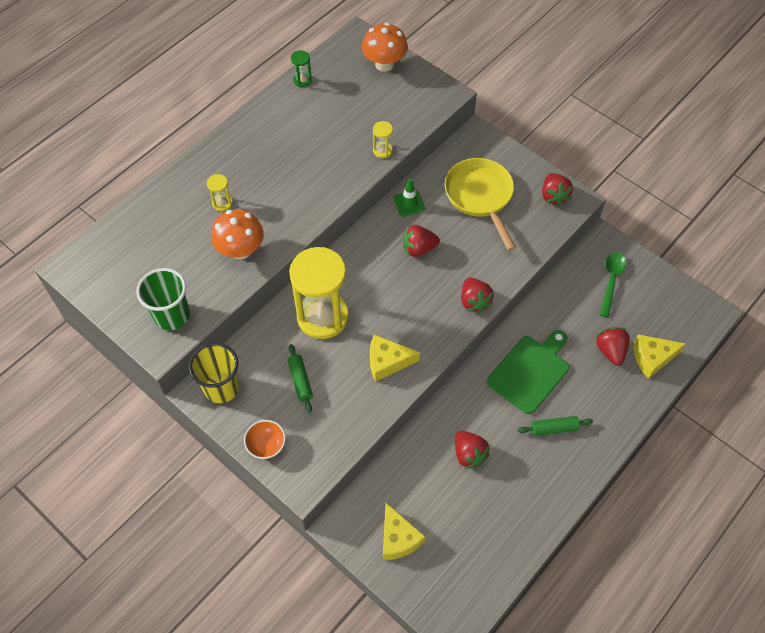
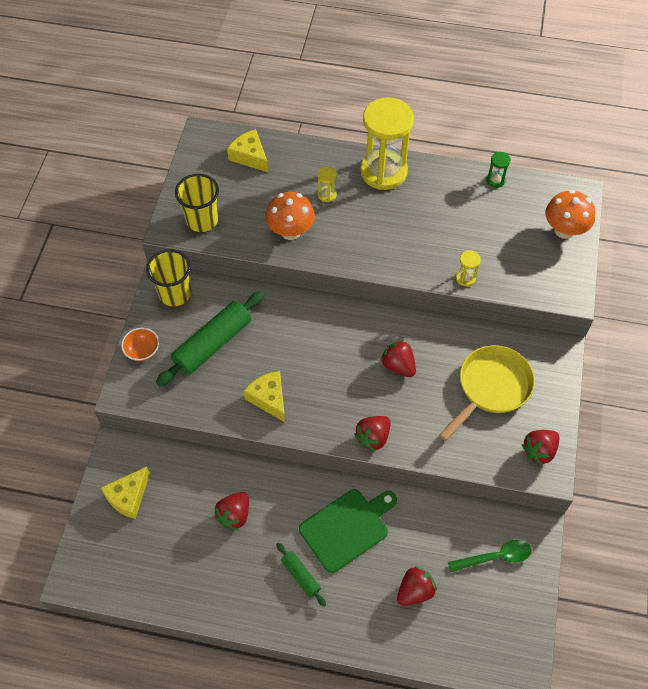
camera: 60 degrees right, 0 degrees up
(172, 315) = (202, 220): green cup -> yellow cup
(300, 381) = (213, 344): green rolling pin -> green rolling pin, size x1.98
(322, 317) = (282, 328): yellow hourglass -> yellow hourglass (383, 172)
(409, 203) = (441, 334): green traffic cone -> none
(530, 372) = (347, 528): green cutting board -> green cutting board turned 45 degrees counterclockwise
(652, 358) = (432, 635): yellow cheese -> yellow cheese (250, 156)

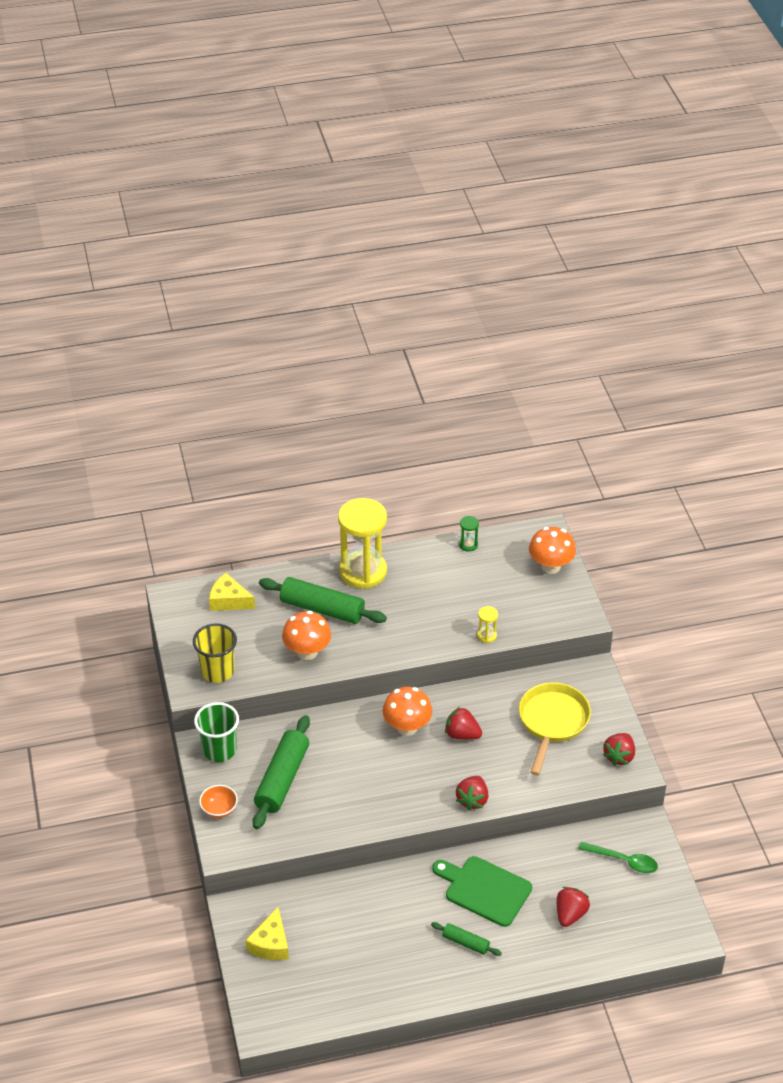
camera: 25 degrees left, 15 degrees down
(175, 293) = (219, 750): yellow cup -> green cup
(234, 515) = (378, 919): red strawberry -> none
(269, 398) = (361, 804): yellow cheese -> none
(327, 194) = (322, 609): yellow hourglass -> green rolling pin
(347, 528) = (484, 889): green cutting board -> green cutting board turned 90 degrees counterclockwise
(351, 338) = (407, 727): none -> orange mushroom
(495, 557) = (623, 861): green spoon -> green spoon turned 60 degrees clockwise

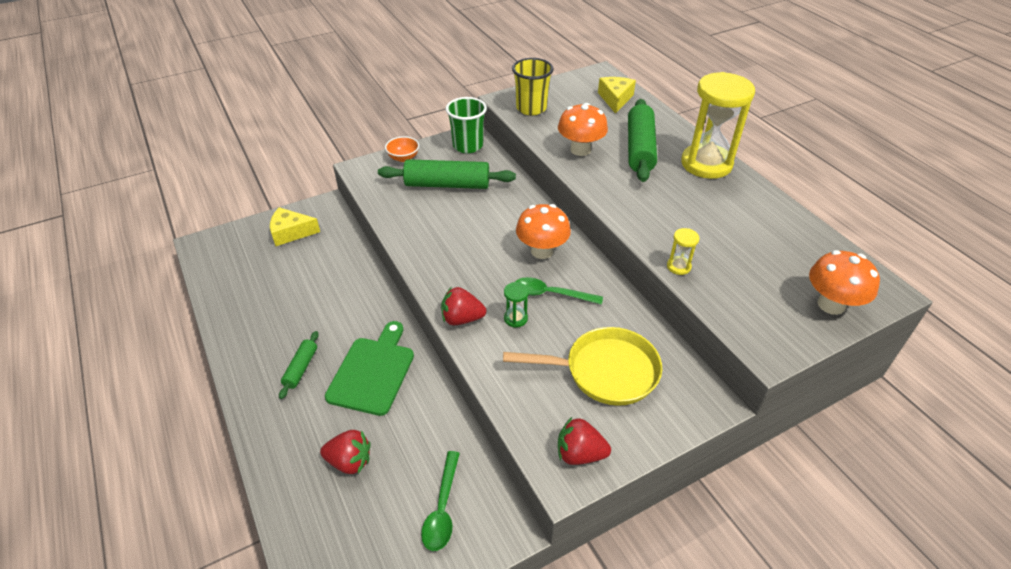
camera: 75 degrees right, 0 degrees up
(462, 734) = (550, 294): red strawberry -> green spoon
(468, 545) = (805, 229): green hourglass -> green hourglass (515, 318)

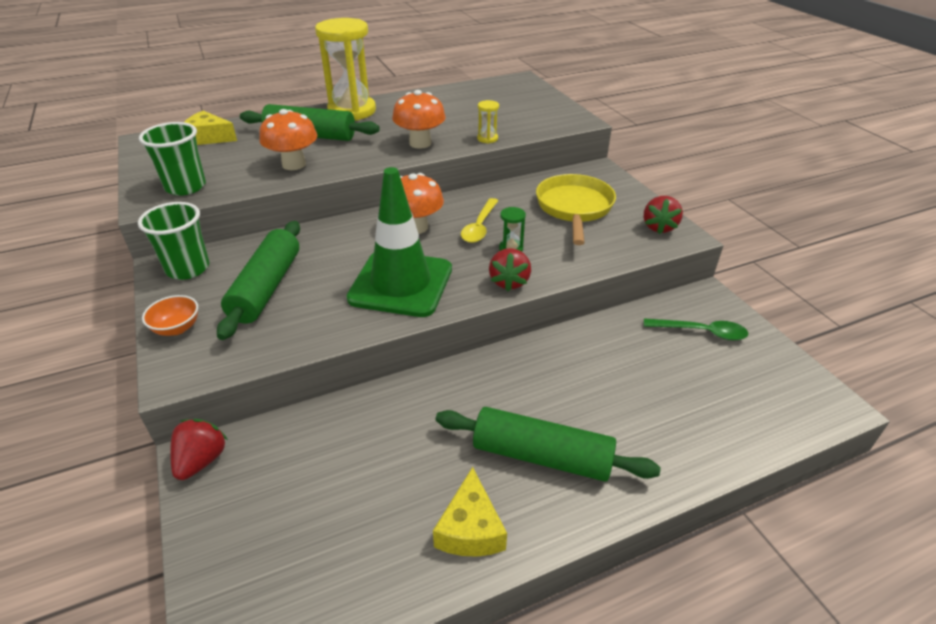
camera: 85 degrees left, 5 degrees down
(291, 232) = (249, 501): yellow cheese -> yellow cheese (470, 529)
(301, 368) = (541, 456): green rolling pin -> green rolling pin, size x1.98
(350, 461) = (667, 399): red strawberry -> red strawberry (202, 460)
(373, 372) = (546, 385): green cutting board -> none
(455, 251) = (401, 284): none -> green traffic cone
(531, 108) = (185, 187): yellow cup -> green cup
(550, 294) = (479, 227): green spoon -> yellow spoon
(831, 304) = (533, 96): orange mushroom -> orange mushroom (420, 143)

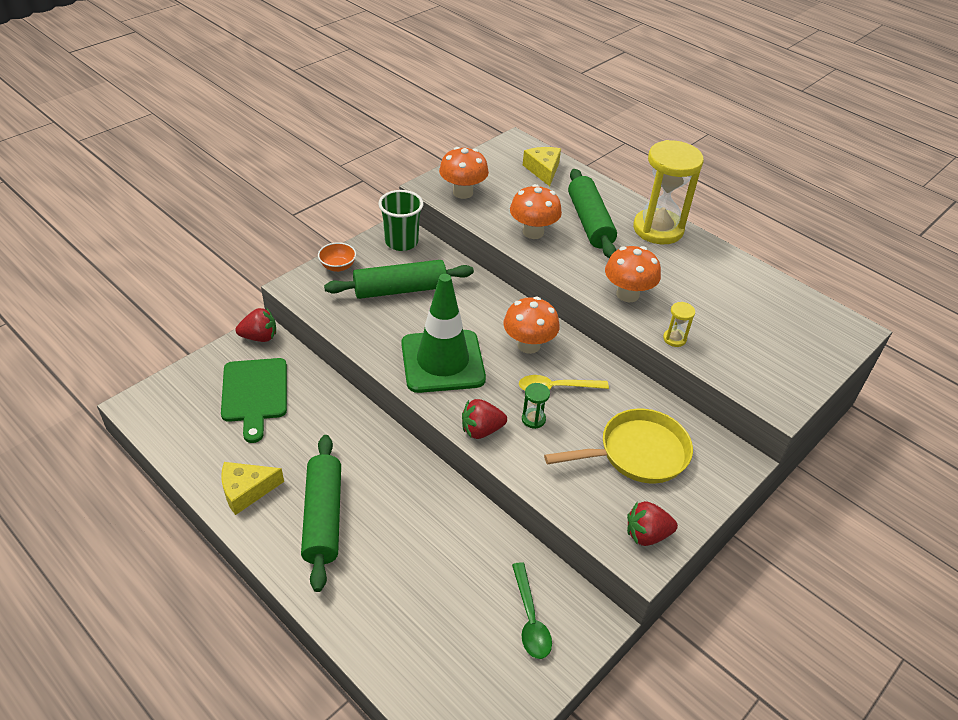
camera: 65 degrees right, 5 degrees up
(185, 187) = (463, 192): green cup -> orange mushroom
(304, 487) = (254, 393): none -> green cutting board

